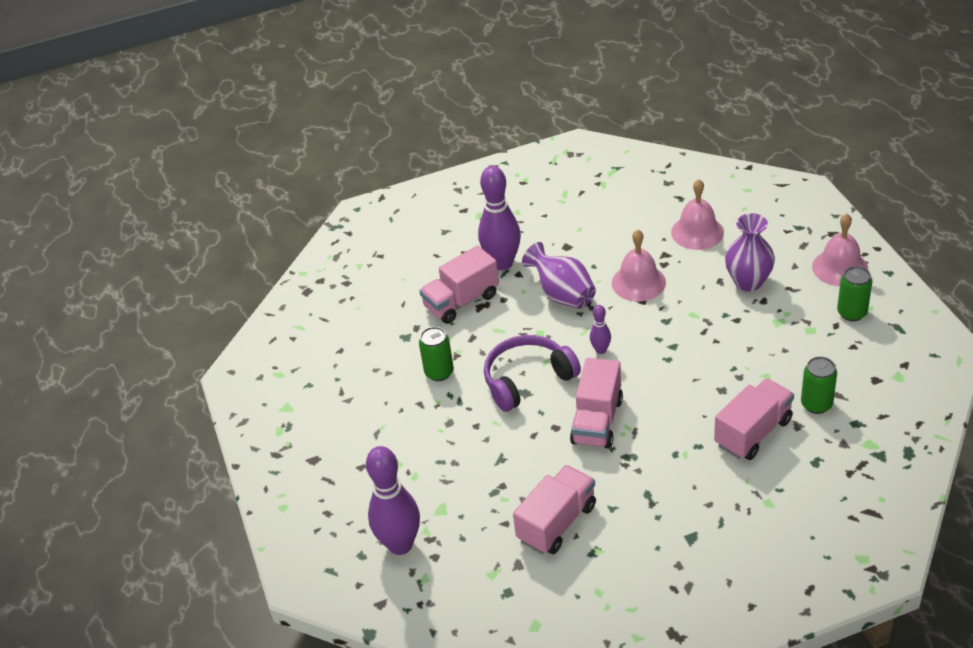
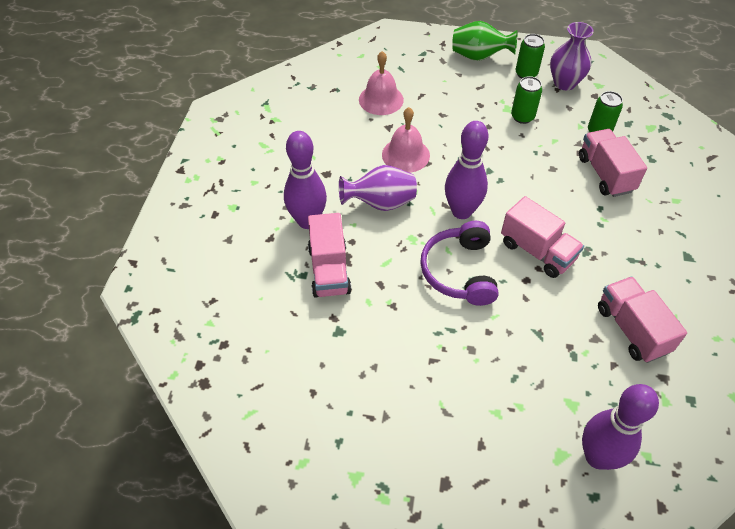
camera: 65 degrees left, 10 degrees up
(439, 372) = (404, 327): green can -> green can (522, 117)
(601, 350) = (461, 211): purple bowling pin -> purple bowling pin, size x2.11
(748, 282) = (456, 102): purple vase -> purple vase (564, 83)
(840, 267) = (479, 57): pink bell -> green vase

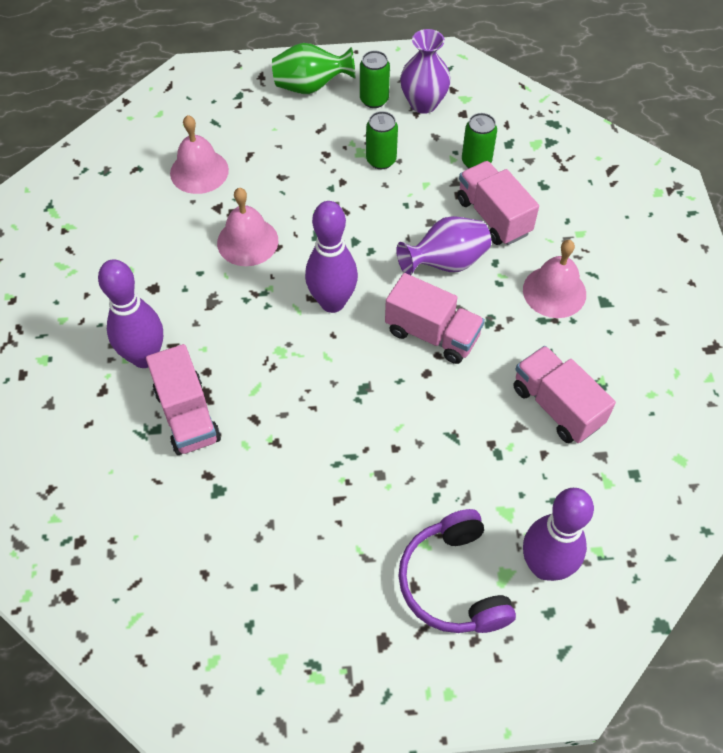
camera: 15 degrees left, 5 degrees up
(380, 203) = (230, 313): purple vase -> purple vase (446, 263)
(459, 271) = (346, 380): purple headphones -> purple headphones (453, 582)
(646, 240) = (554, 291): none -> pink bell

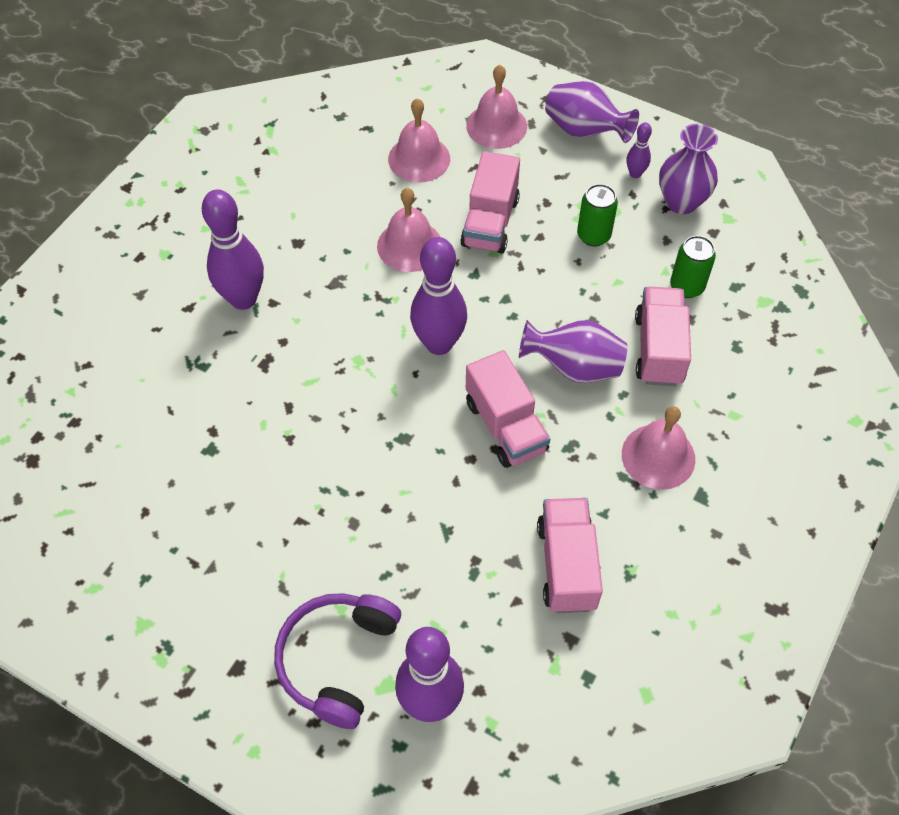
camera: 35 degrees right, 0 degrees up
(187, 415) = (237, 370): pink truck -> pink truck (490, 222)
(240, 116) = (496, 126): none -> pink bell
(311, 87) = (584, 131): green vase -> purple vase
(374, 100) = (635, 174): green can -> purple bowling pin

